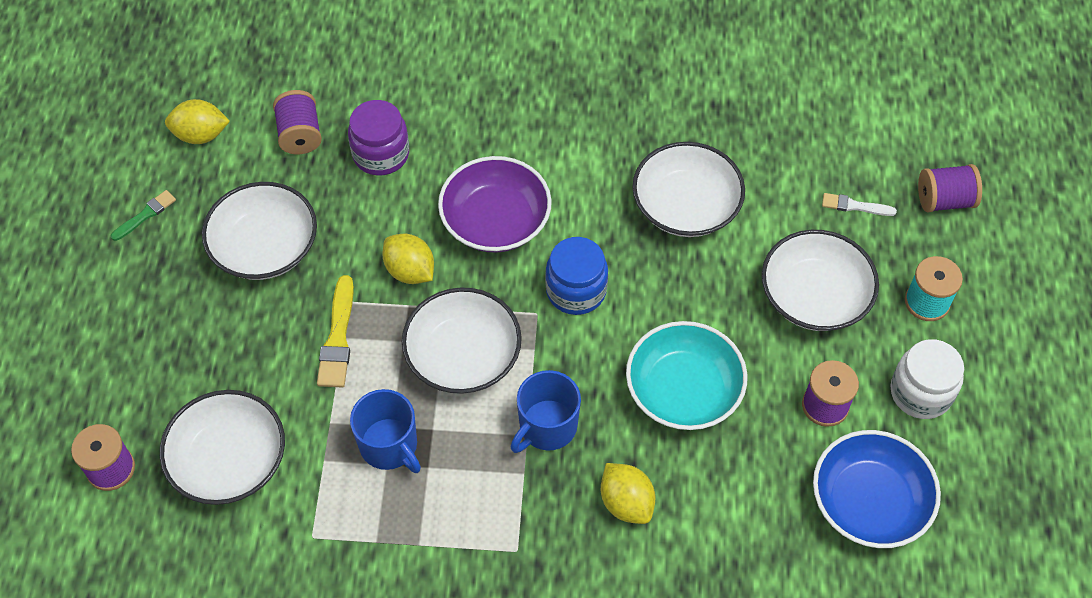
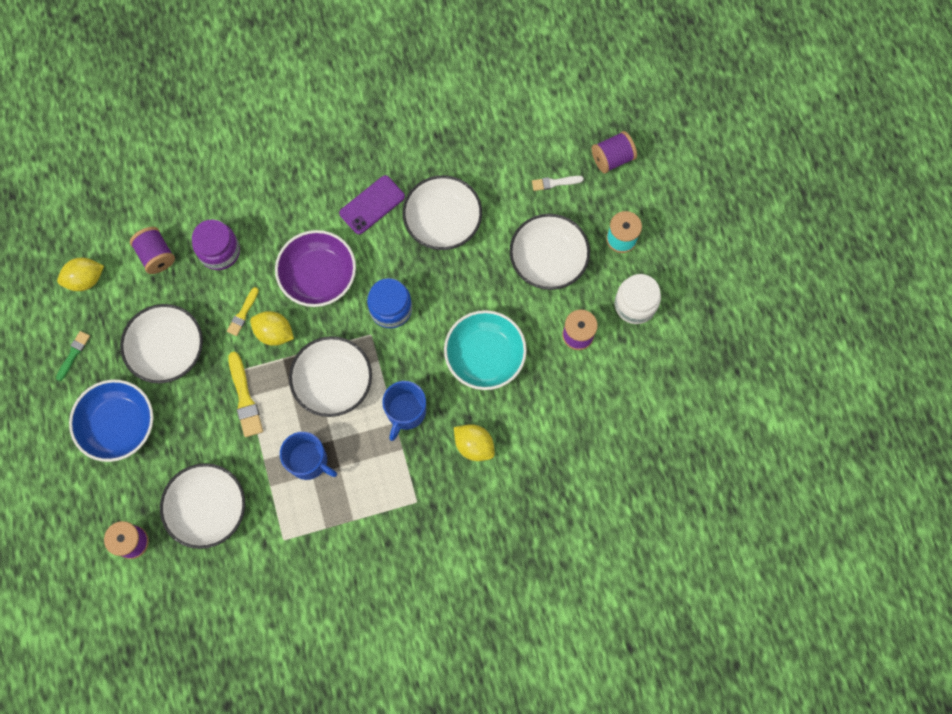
camera: 20 degrees left, 15 degrees up
(379, 235) = (243, 313): none -> yellow brush
(599, 160) = (372, 205): none -> purple phone
(869, 502) = (624, 391): blue bowl -> blue bowl (118, 425)

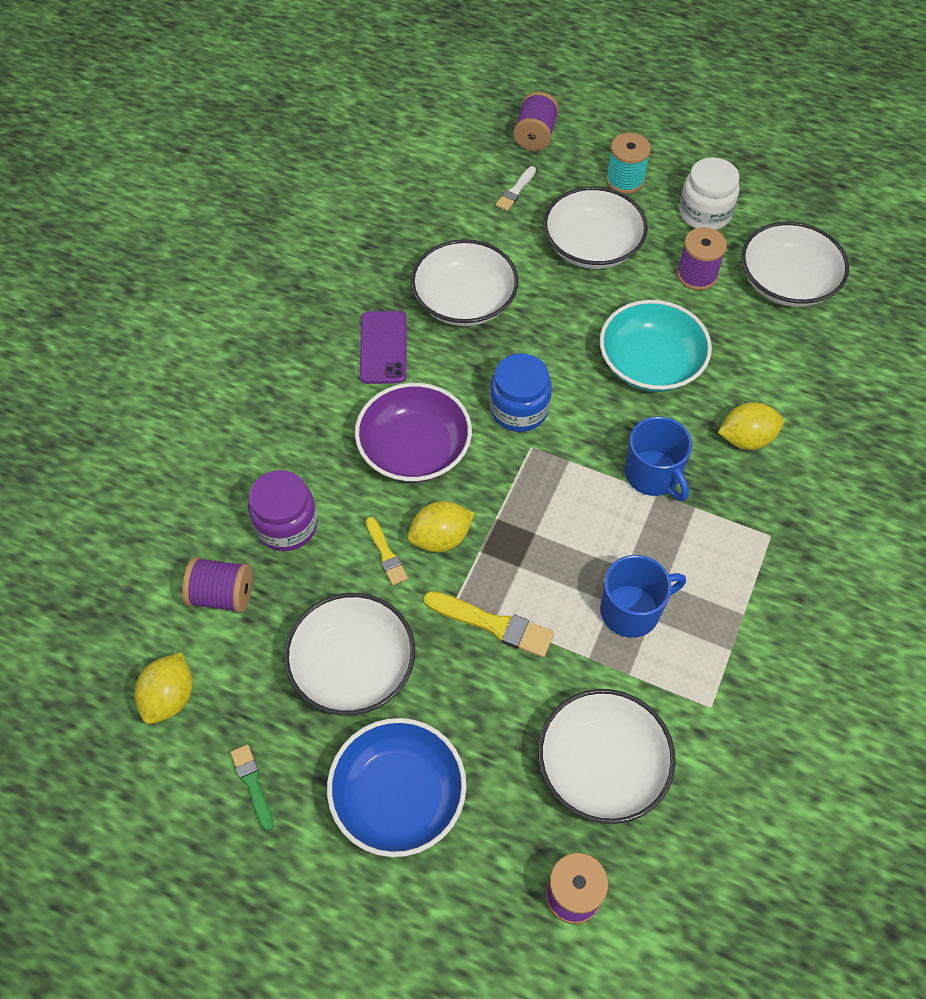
camera: 50 degrees left, 15 degrees down
(333, 382) = (555, 520): white bowl -> white bowl (787, 282)

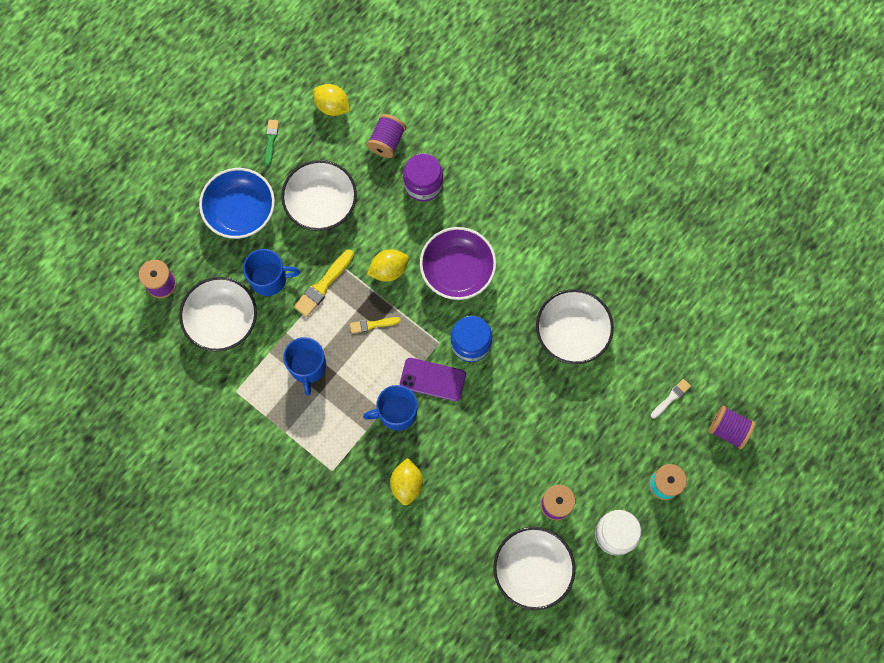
camera: 105 degrees right, 15 degrees up
(252, 784) = (271, 140): green brush -> green brush turned 75 degrees counterclockwise
(383, 347) = (544, 269): purple phone -> purple phone (432, 379)
(386, 554) = (387, 236): yellow brush -> yellow brush (372, 325)
(440, 538) = (389, 270): yellow lemon -> yellow lemon turned 75 degrees clockwise
(507, 709) = (270, 279): none -> blue mug
(515, 191) = (671, 398): white brush -> white brush turned 90 degrees clockwise
(592, 246) = (602, 437): white bowl -> none
(650, 363) = (485, 442): turquoise bowl -> none

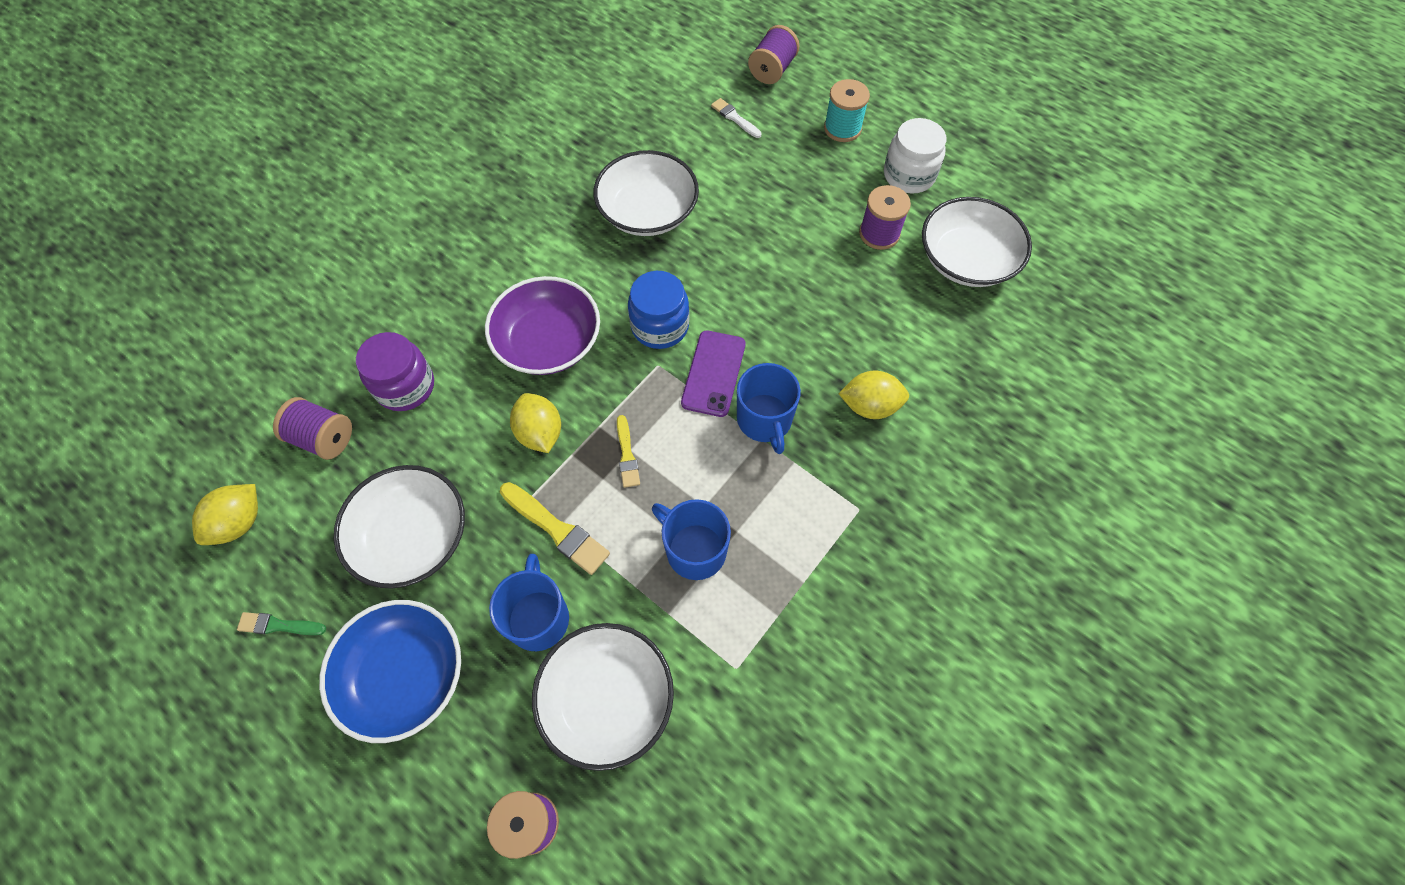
camera: 90 degrees left, 10 degrees down
(308, 367) = (694, 550): blue mug -> blue mug turned 135 degrees counterclockwise

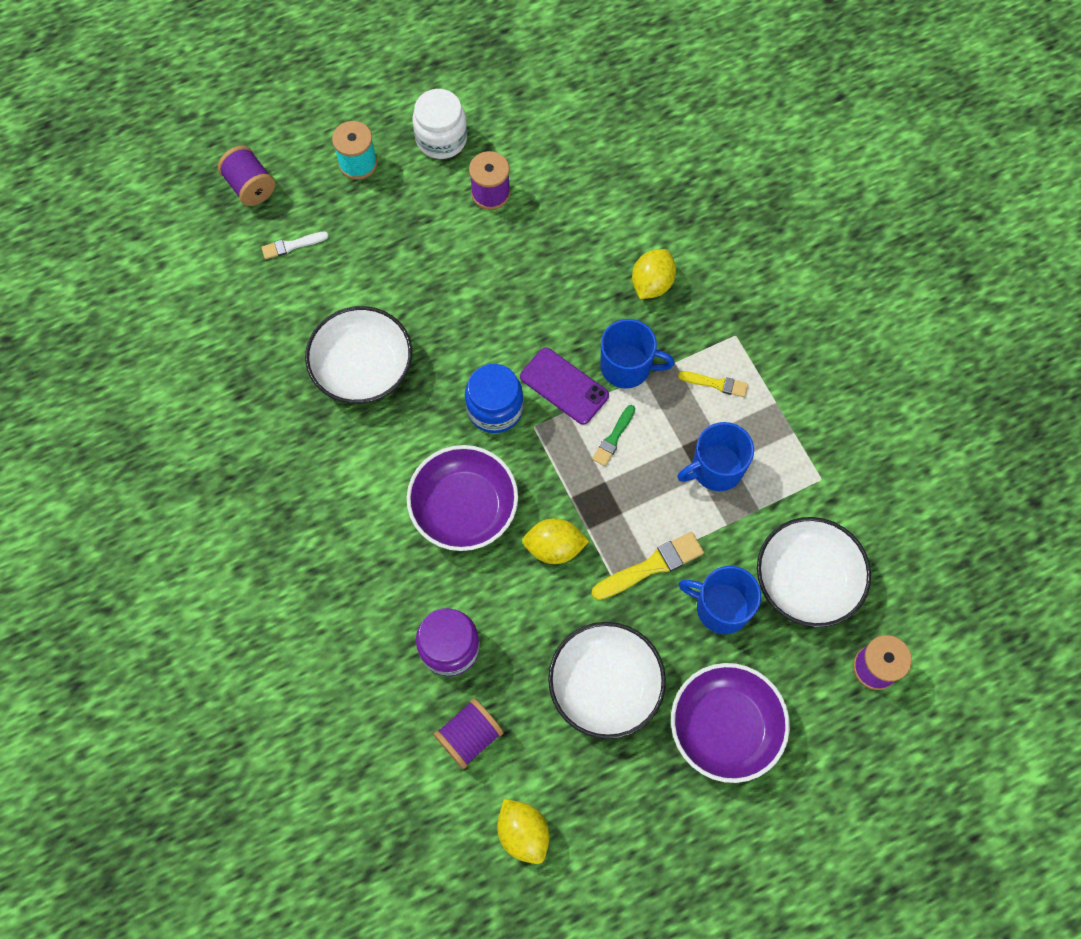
camera: 65 degrees left, 5 degrees up
(278, 625) = (638, 820): green brush -> green brush (613, 438)
(405, 675) = (725, 727): blue bowl -> purple bowl
(627, 455) = (608, 485): yellow brush -> yellow brush (716, 384)
(966, 260) = (552, 143): white bowl -> none

